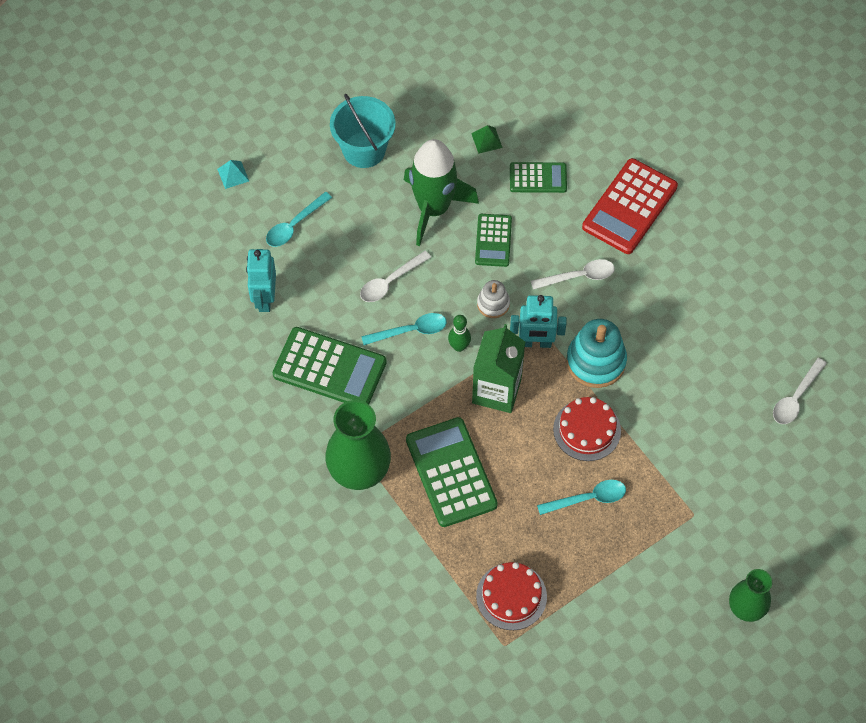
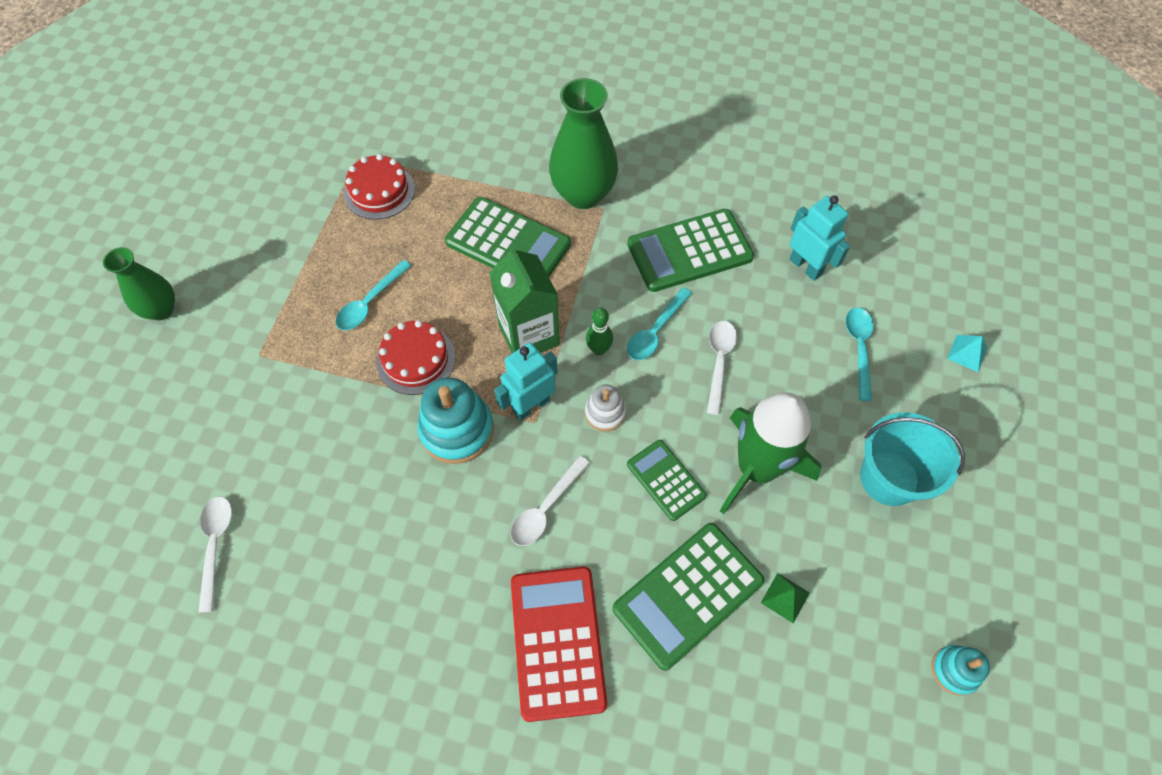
camera: 140 degrees right, 0 degrees up
(435, 54) = (954, 670): none -> turquoise stacking toy
(538, 178) = (688, 595): green calculator -> green calculator, size x1.70

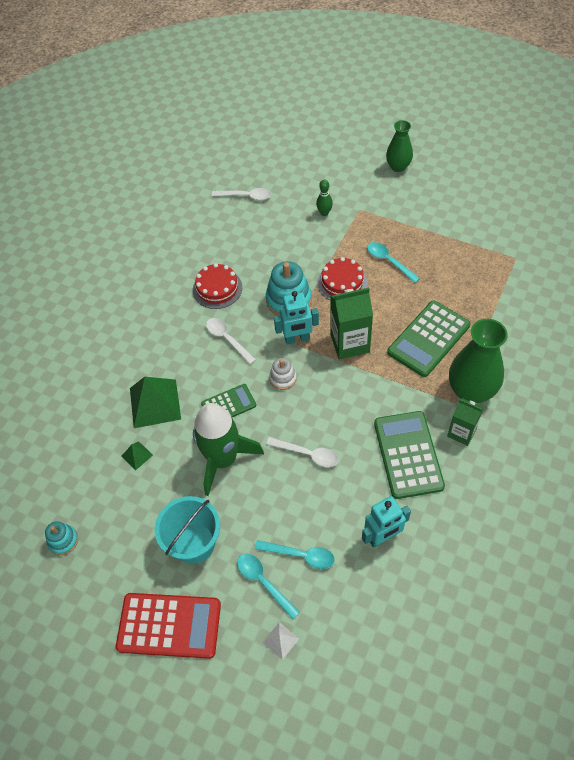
camera: 105 degrees right, 5 degrees down
(379, 191) = (483, 268): red cake -> red cake (217, 288)
(531, 405) = (297, 339): turquoise robot -> turquoise robot turned 105 degrees clockwise
(557, 642) = (150, 336): red calculator -> red calculator (169, 625)
(599, 349) = (331, 382): green bowling pin -> green bowling pin (324, 213)
(645, 200) = (461, 432): none -> green carton
(655, 331) = (340, 418): turquoise spoon -> turquoise spoon (264, 582)
(688, 595) = (155, 403): green calculator -> green pyramid
(967, 353) = (280, 640): turquoise pyramid -> white pyramid

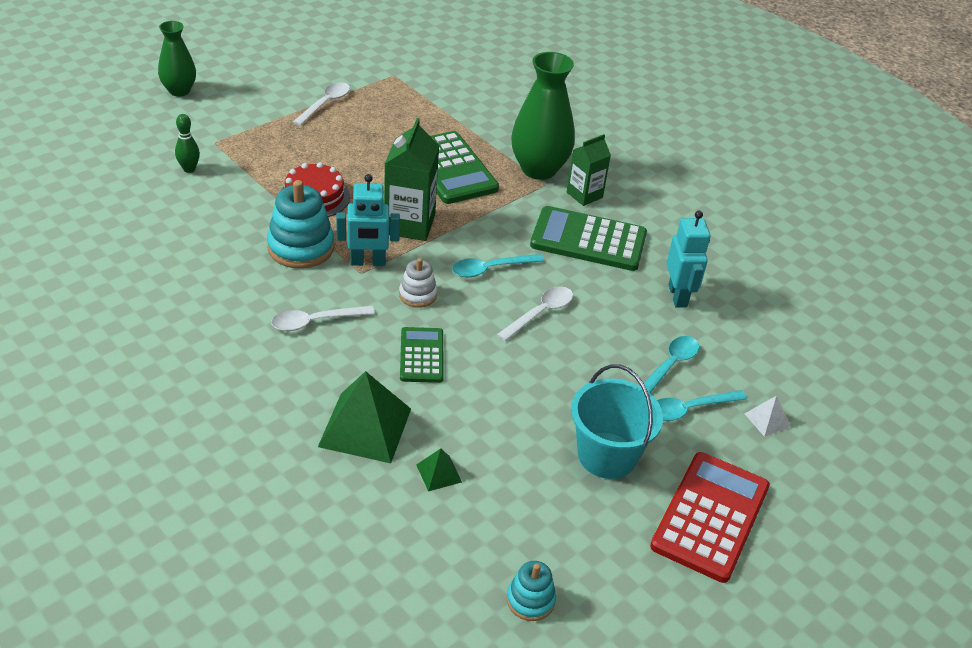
camera: 75 degrees left, 15 degrees down
(217, 288) = (220, 302): red cake -> none
(223, 459) = (501, 388): green rocket -> none
(246, 196) = (82, 221): white spoon -> white spoon (325, 104)
(297, 339) = (368, 262): turquoise robot -> turquoise robot turned 75 degrees clockwise
(389, 261) = (317, 152): turquoise spoon -> turquoise spoon (490, 269)

